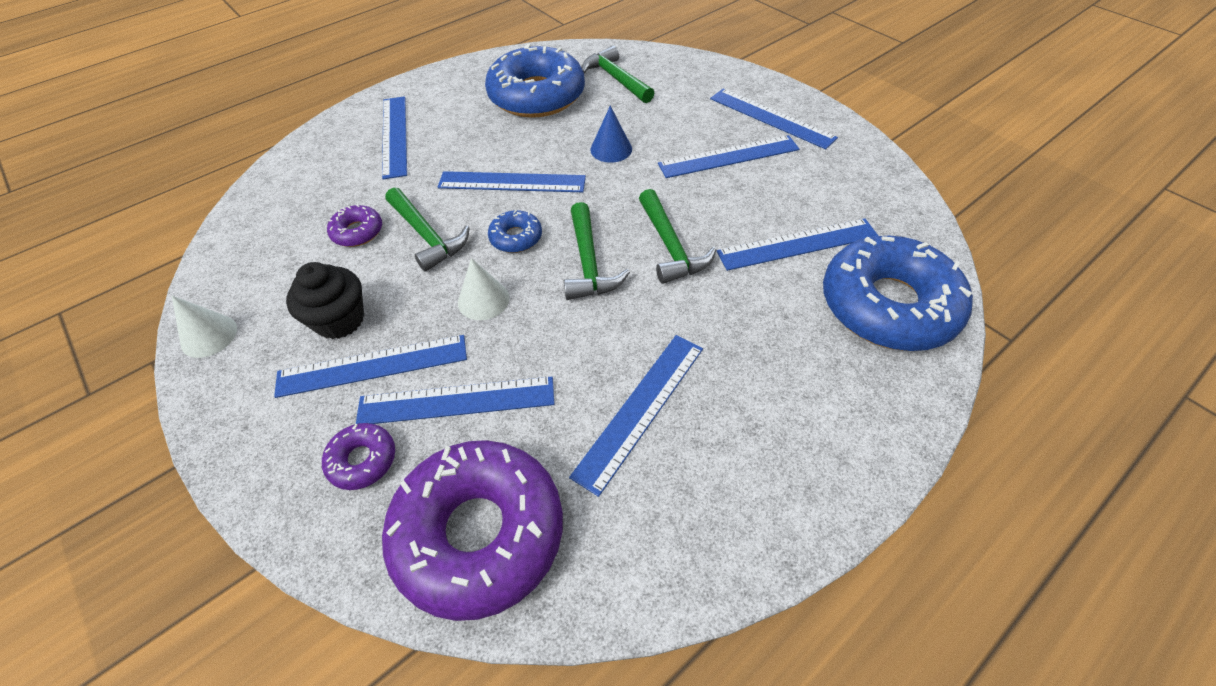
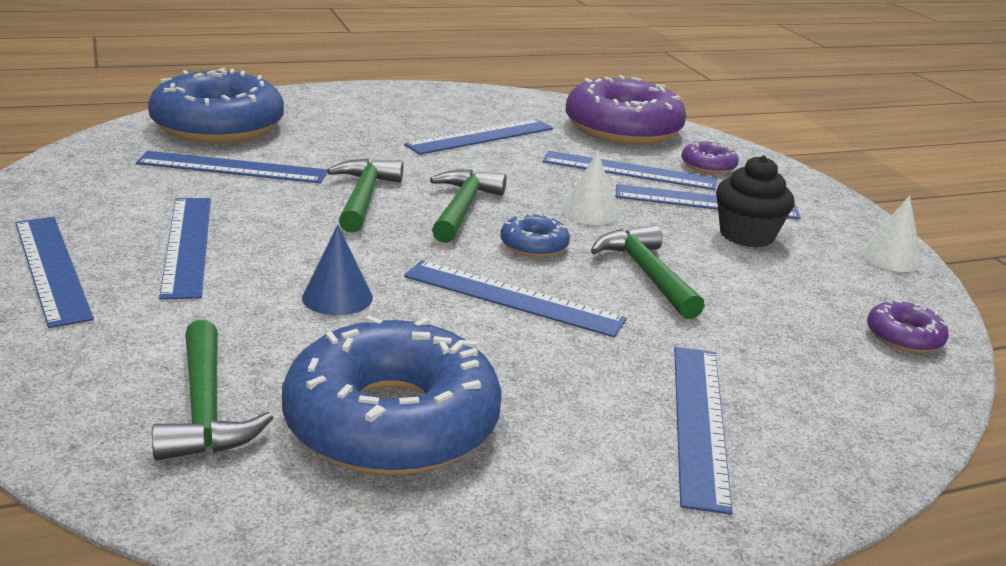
camera: 165 degrees left, 25 degrees down
(357, 232) = (743, 301): purple donut -> purple donut (904, 337)
(729, 157) = (187, 245): blue ruler -> blue ruler turned 75 degrees clockwise

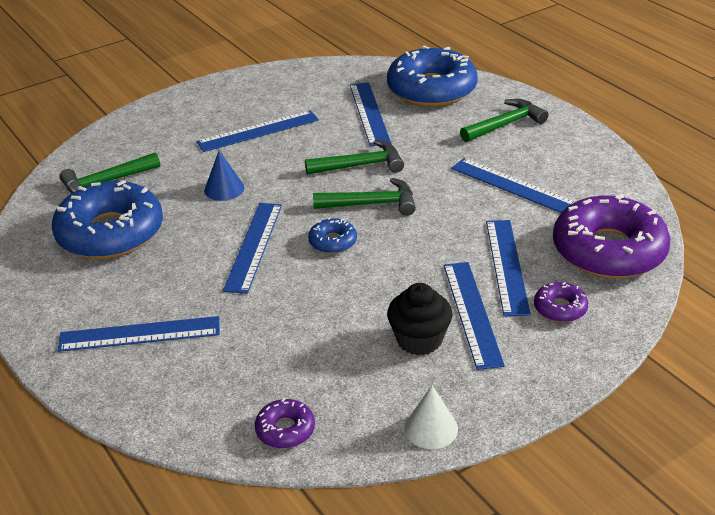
camera: 80 degrees right, 10 degrees up
(52, 268) = (212, 107): blue ruler -> none
(589, 212) = (405, 257): white cone -> none
(646, 274) = (318, 295): green hammer -> green hammer (505, 124)

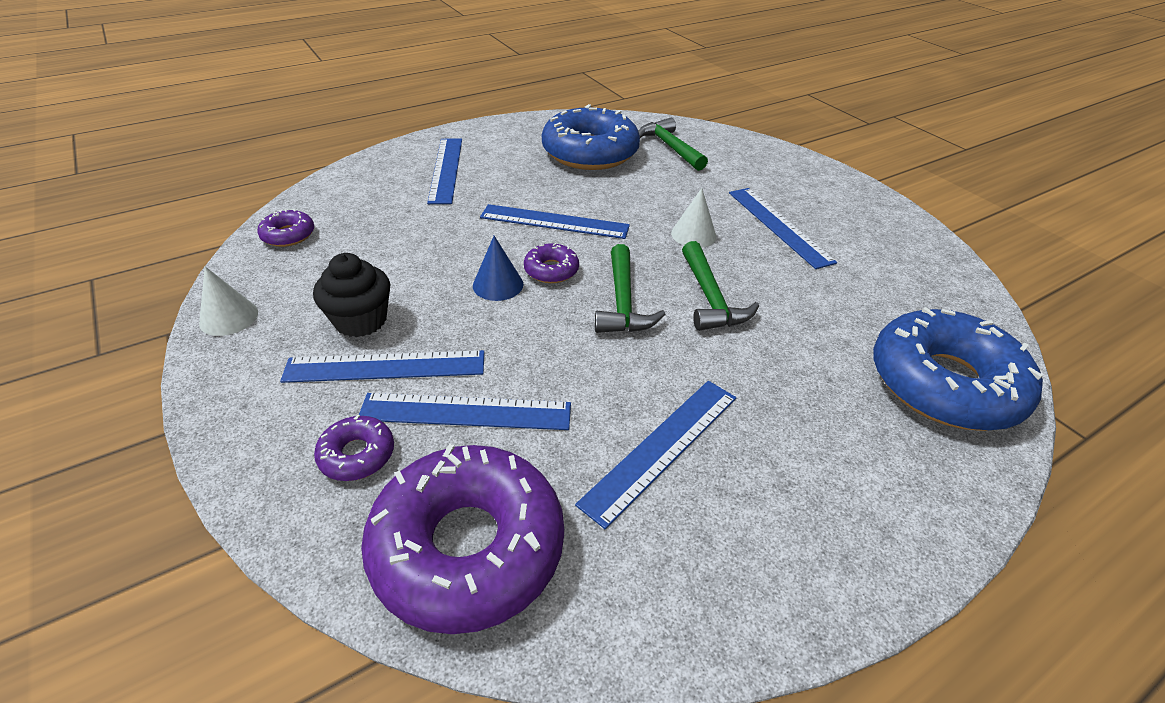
camera: 90 degrees right, 5 degrees up
(224, 189) = (658, 205): blue cone -> blue cone (498, 285)
(273, 171) = (693, 234): none -> white cone
(333, 242) = (551, 270): blue donut -> purple donut
(369, 113) = (846, 313): blue ruler -> none
(505, 124) = (854, 466): green hammer -> none

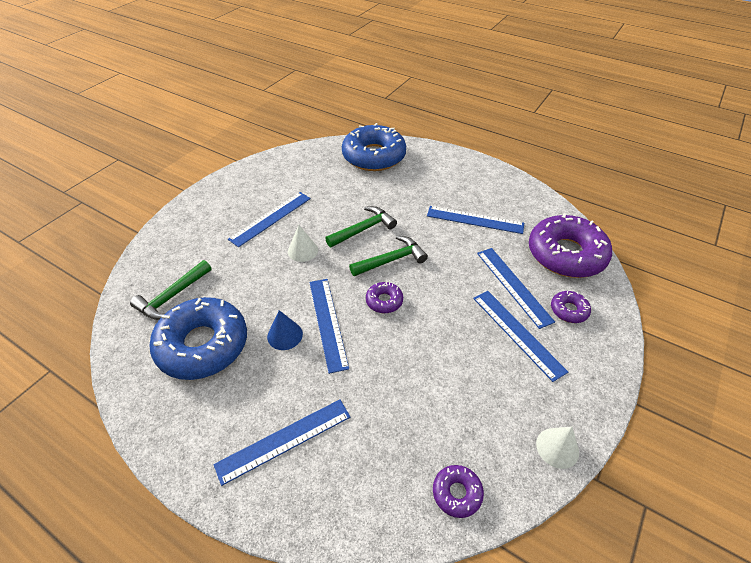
camera: 115 degrees left, 5 degrees up
(361, 320) = (498, 369): black cupcake -> none
(498, 285) = (416, 320): blue cone -> blue cone (285, 335)

